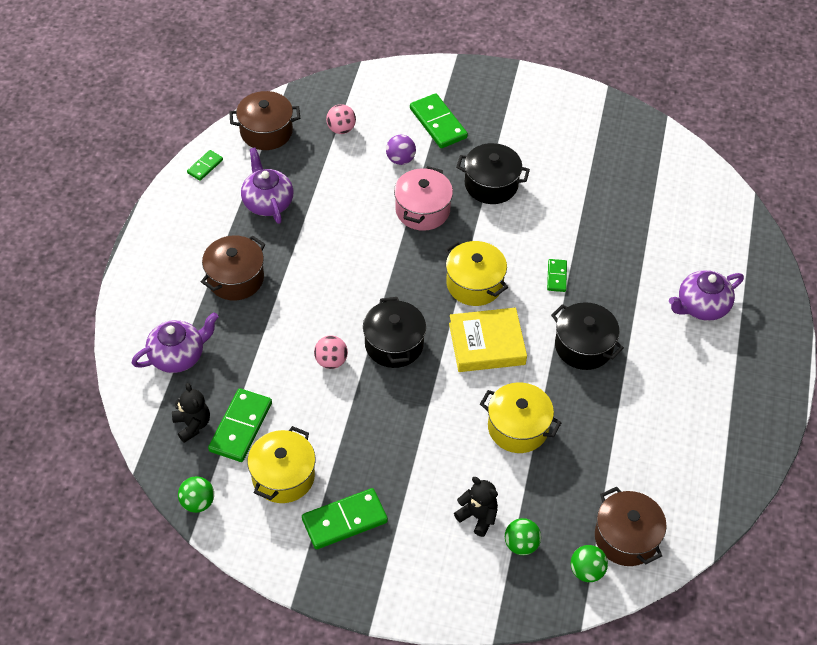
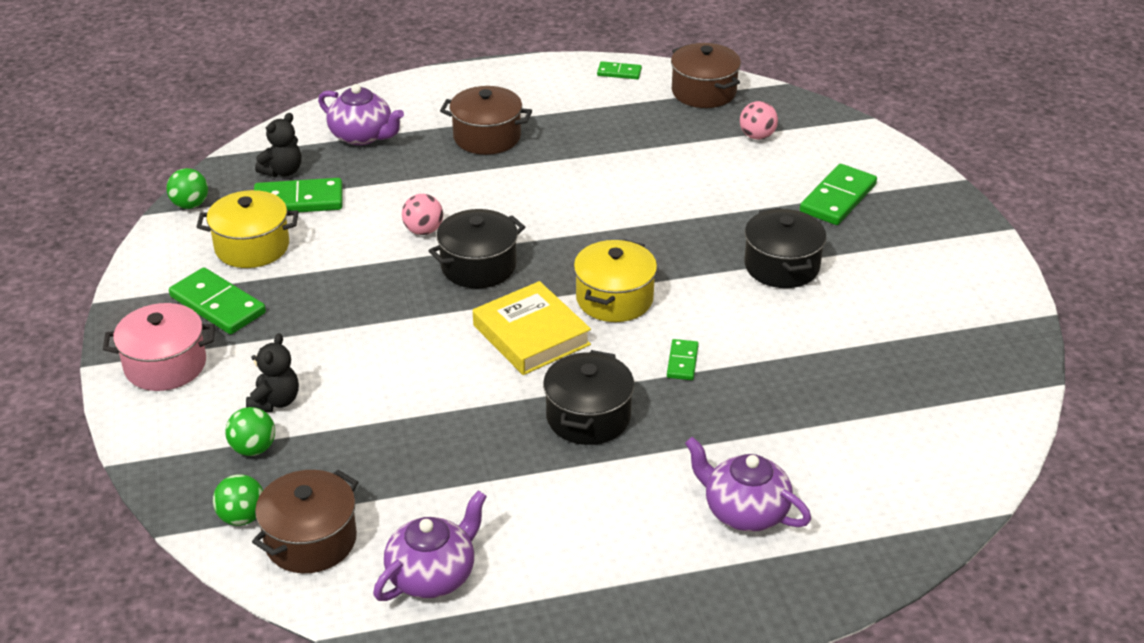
camera: 65 degrees right, 15 degrees down
(267, 202) = (607, 123): purple teapot -> purple teapot (433, 575)
(400, 159) = (753, 189): purple ball -> none
(422, 210) = (692, 227): pink pot -> pink pot (165, 365)
(518, 427) = (423, 396): yellow pot -> none
(557, 276) = (682, 362): green domino -> green domino turned 60 degrees counterclockwise

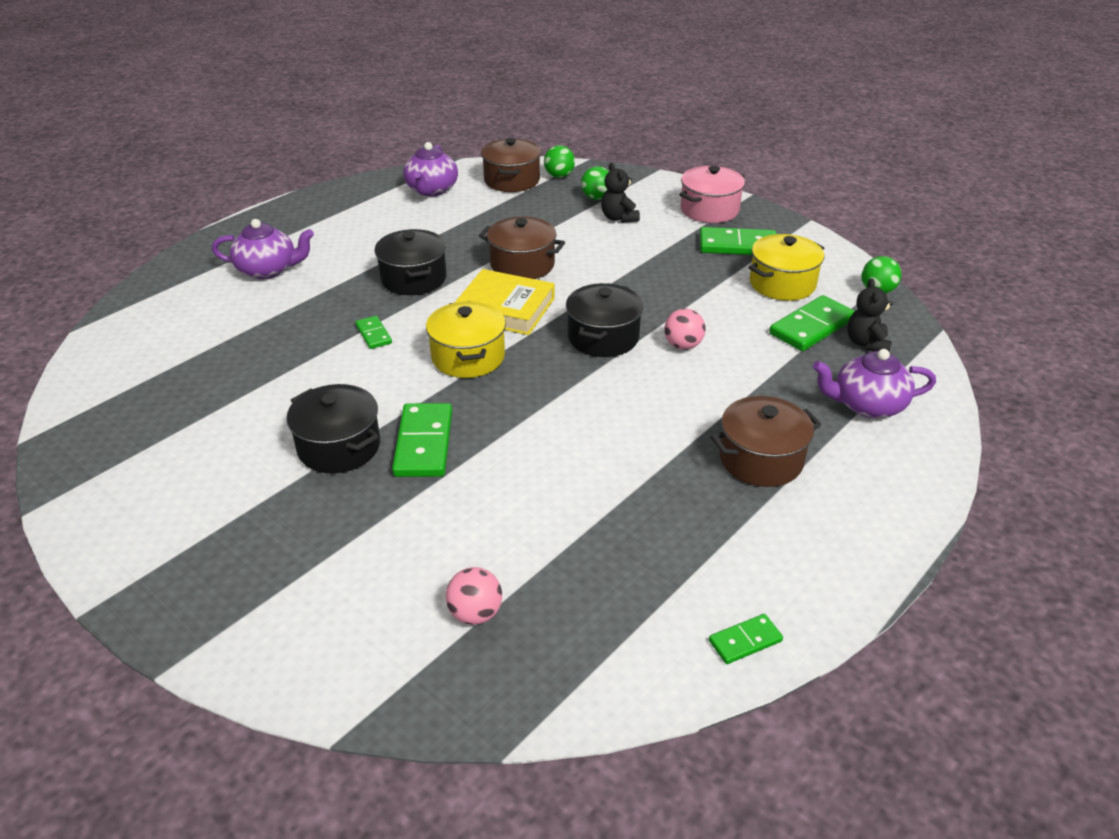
camera: 145 degrees right, 0 degrees up
(703, 92) = (605, 664): brown pot -> brown pot (522, 265)
(837, 198) = (320, 559): green domino -> green domino (424, 443)

